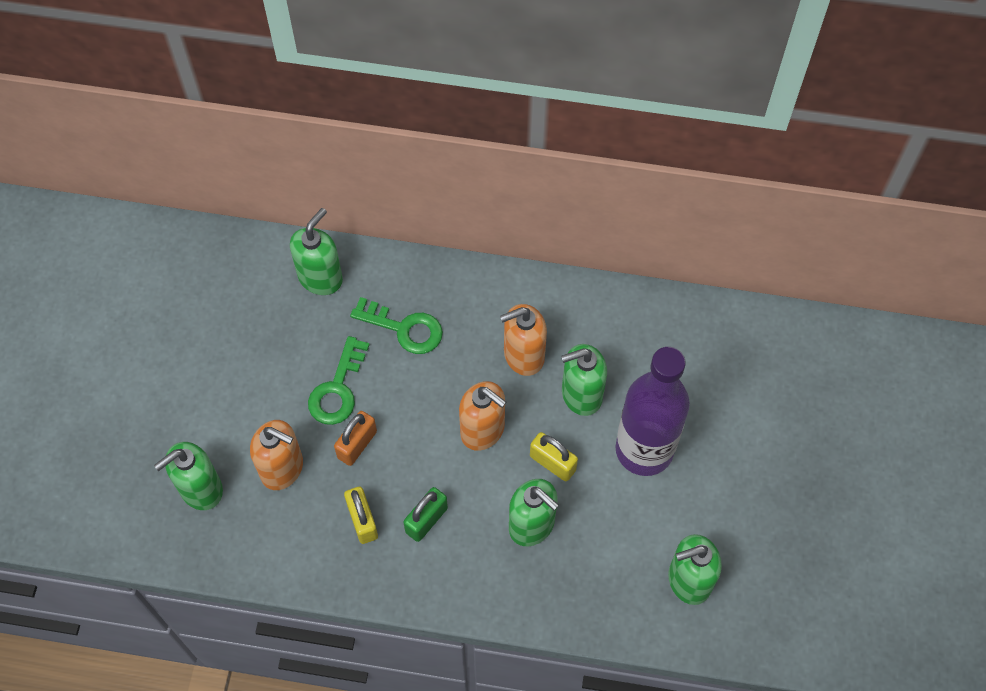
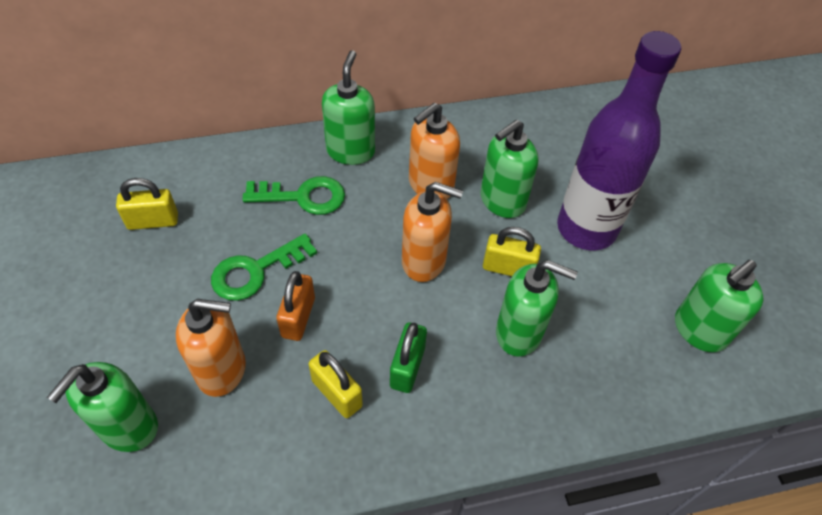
camera: 25 degrees left, 10 degrees down
(269, 310) = (153, 221): none -> yellow padlock
(320, 277) = (198, 178): green soap dispenser -> green soap dispenser (350, 151)
(337, 389) = (255, 271): green key -> green key turned 60 degrees clockwise

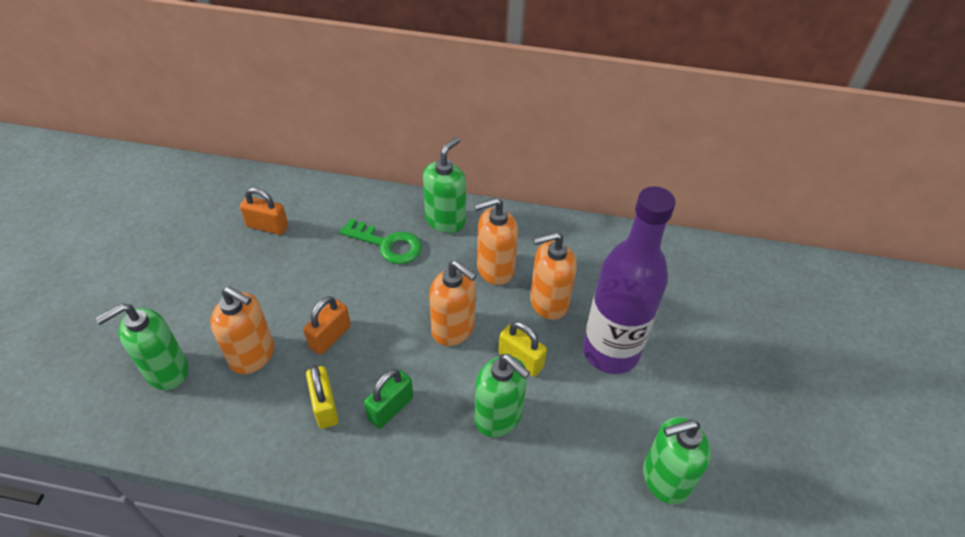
camera: 25 degrees right, 5 degrees down
(153, 221) = (267, 226): yellow padlock -> orange padlock
(255, 271) = (319, 290): green key -> none
(502, 201) = (548, 302): green soap dispenser -> orange soap dispenser

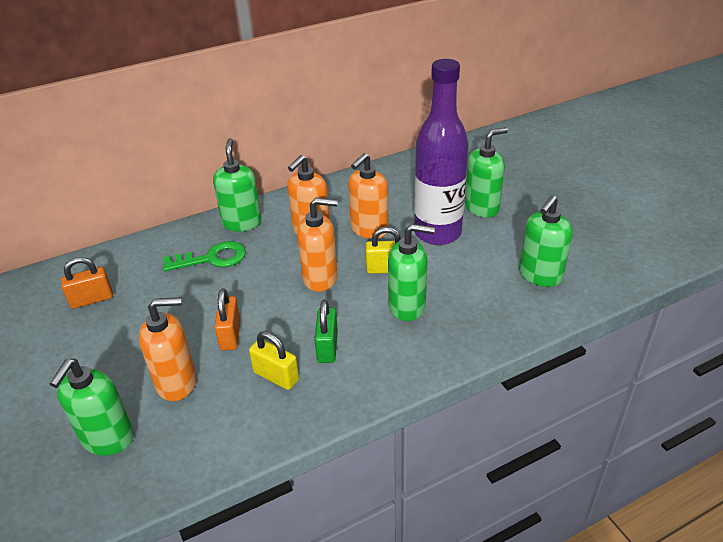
camera: 35 degrees left, 10 degrees down
(688, 351) = (482, 208): none -> green soap dispenser

